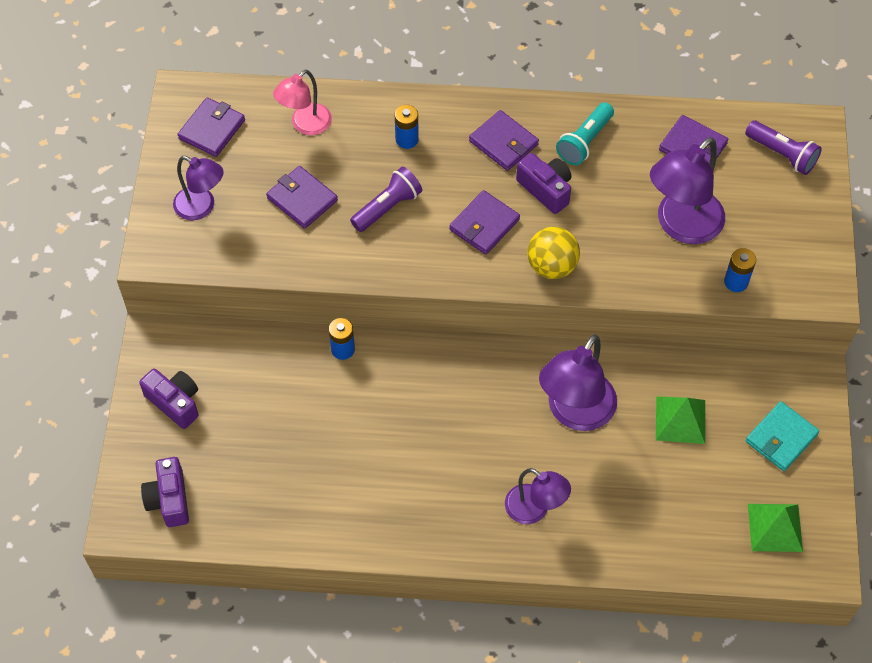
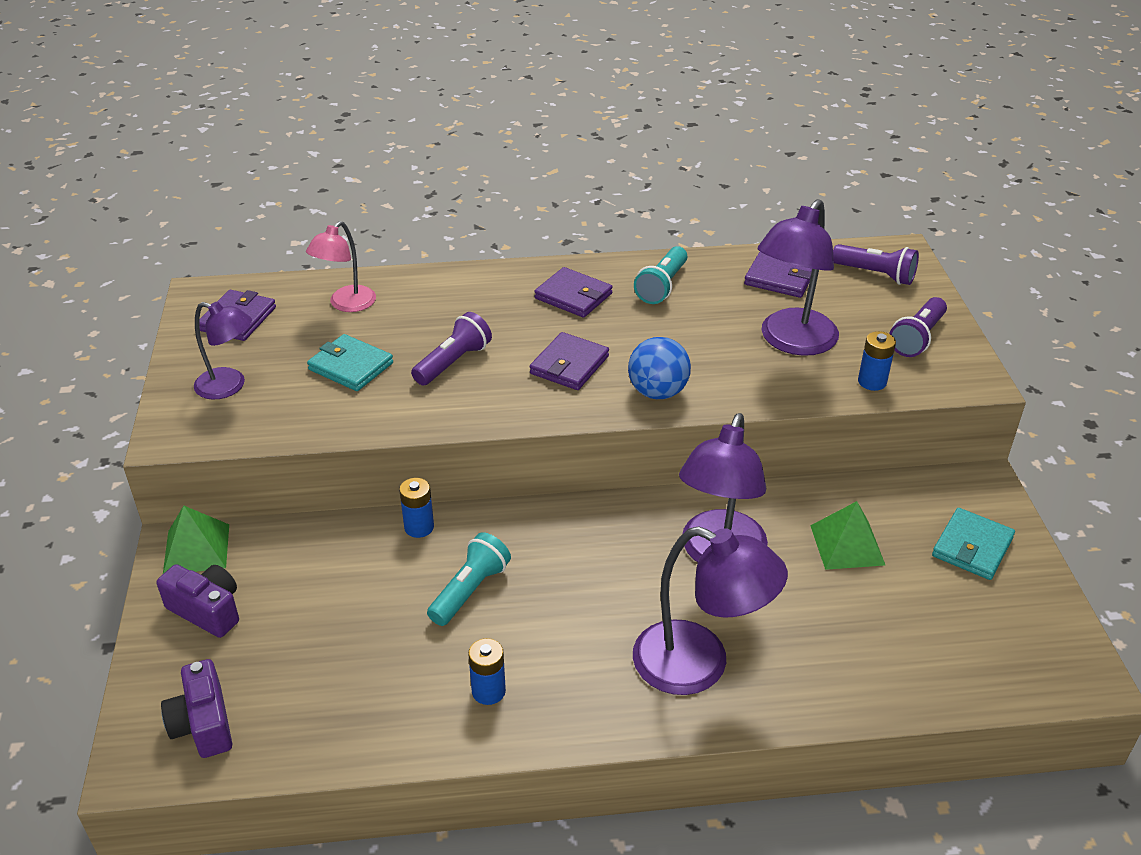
camera: 10 degrees left, 20 degrees down
(302, 199) = (351, 366): purple wallet -> turquoise wallet
(374, 416) = (470, 590): none -> turquoise flashlight
(407, 139) = (464, 304): blue battery -> blue battery (488, 691)
(534, 510) = (699, 665): purple lamp -> purple lamp, size x1.63
(546, 189) = (631, 328): purple camera -> none
(551, 266) = (657, 392): yellow ball -> blue ball
(775, 527) = (1006, 641): green pyramid -> green pyramid (196, 549)
(792, 237) = (917, 338): none -> purple flashlight

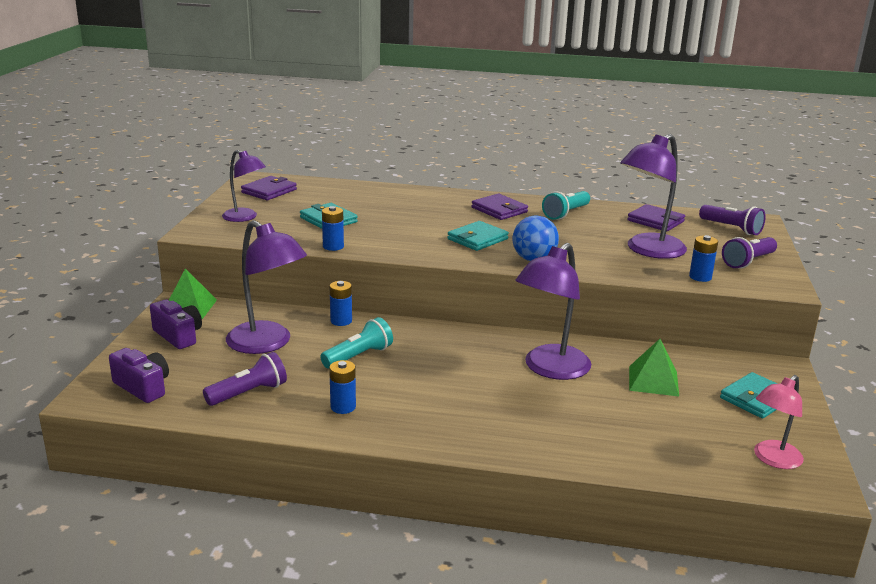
camera: 15 degrees right, 15 degrees down
(203, 724) = (143, 387): purple camera -> purple camera turned 135 degrees clockwise
(346, 304) = (342, 194): pink lamp -> pink lamp (772, 459)
(382, 424) = (333, 246): none -> blue battery
(453, 362) = (398, 227): purple flashlight -> purple flashlight (248, 393)
(569, 365) = (477, 239): purple wallet -> turquoise wallet
(699, 665) = (505, 422): purple lamp -> purple lamp (267, 344)

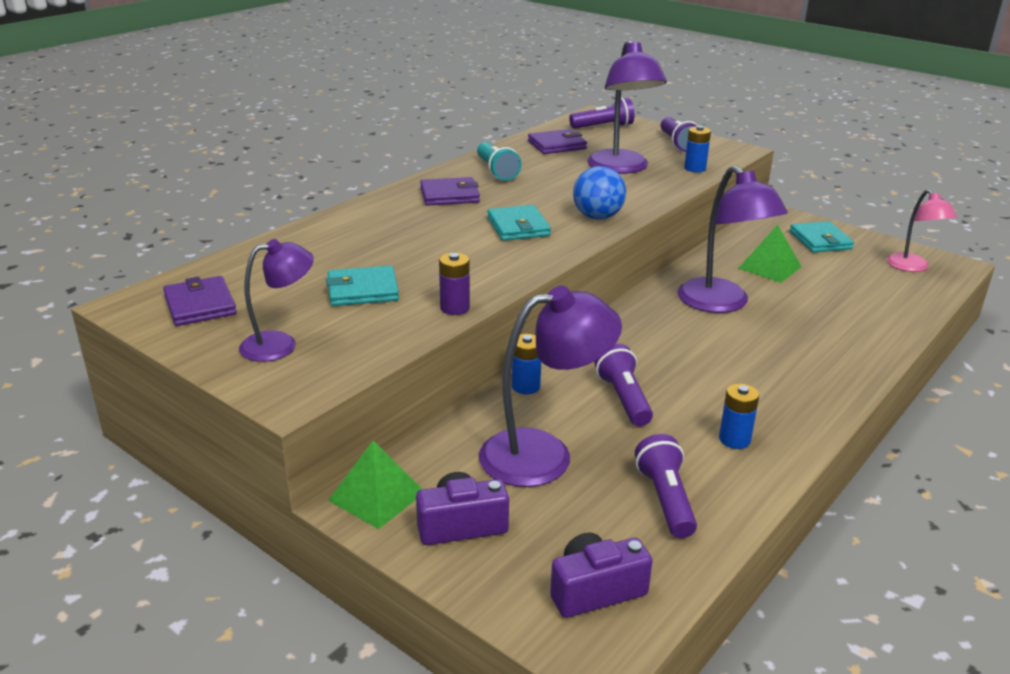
camera: 60 degrees left, 5 degrees up
(333, 246) = (455, 308): blue battery -> purple battery
(358, 356) = (624, 399): turquoise flashlight -> purple flashlight

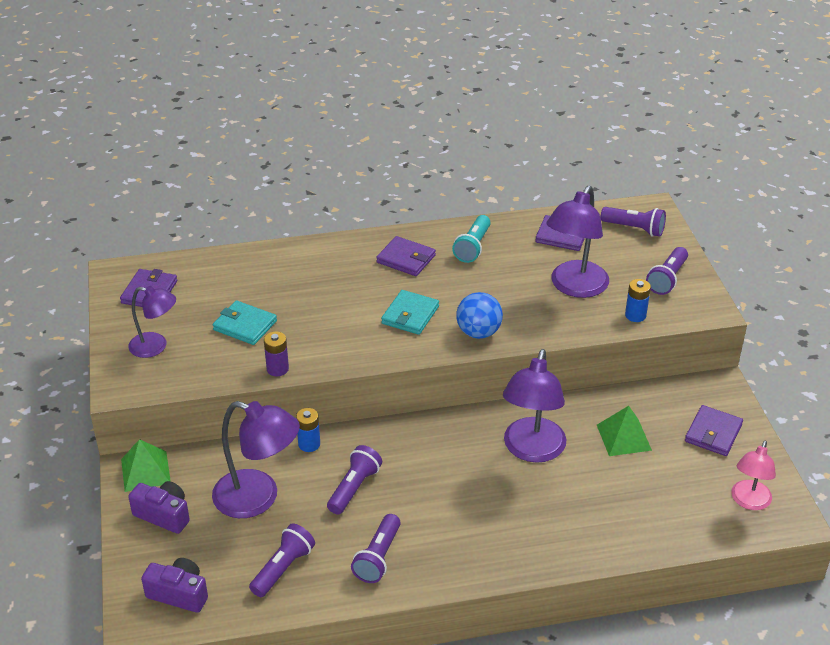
camera: 40 degrees right, 10 degrees up
(734, 440) = (378, 557): blue battery -> purple flashlight
(820, 240) = (713, 433): turquoise wallet -> purple wallet

